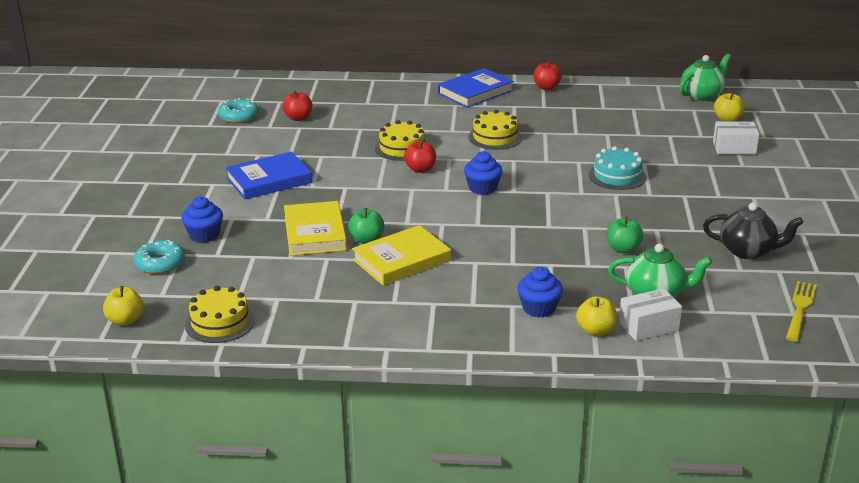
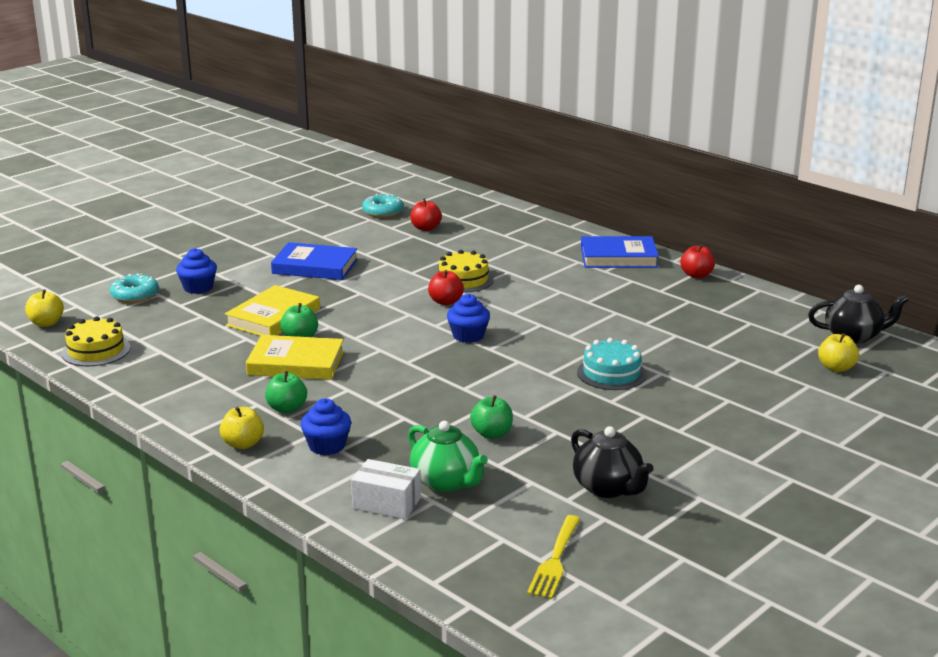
camera: 40 degrees right, 5 degrees down
(460, 296) = (287, 408): none -> green apple
(495, 137) = (561, 300): yellow cake -> none
(595, 330) = (337, 484): yellow apple -> yellow apple (243, 444)
(702, 95) = (853, 336): green teapot -> black teapot
(734, 148) = (788, 396): white box -> none
(800, 309) = (555, 559): yellow fork -> yellow fork turned 135 degrees clockwise

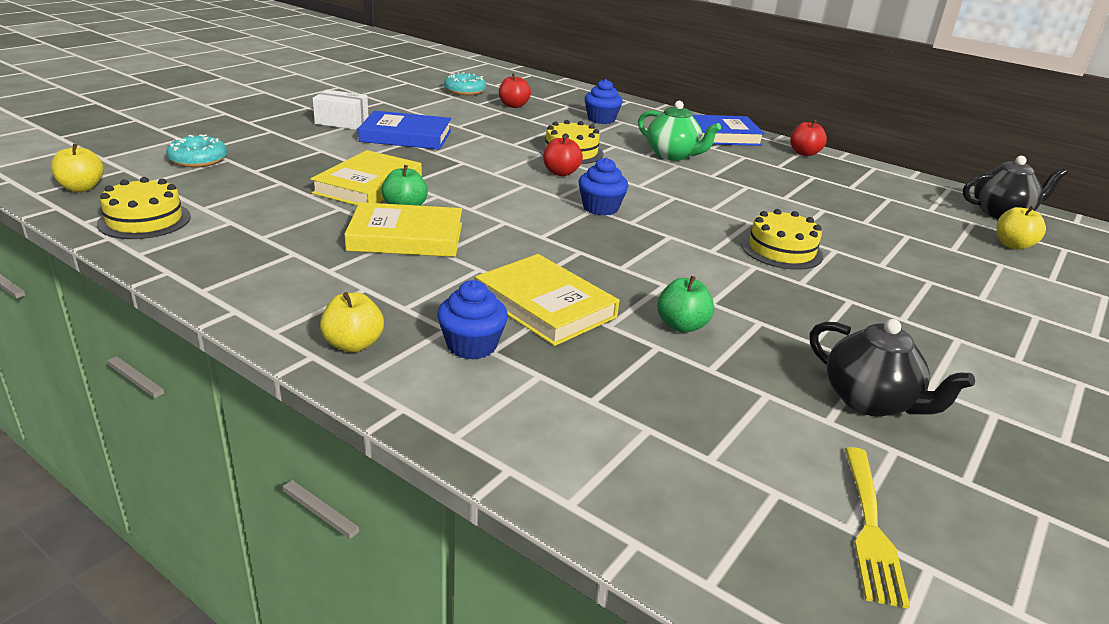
camera: 10 degrees left, 5 degrees up
(198, 288) = (275, 153): blue cupcake -> blue cupcake (601, 119)
(287, 408) = (406, 294): green apple -> none
(386, 503) = (582, 434): white box -> white box (342, 122)
(391, 418) = (545, 305): none -> yellow book
(446, 482) = (653, 397): green teapot -> green teapot (672, 155)
(611, 373) = (781, 250): turquoise cake -> yellow cake

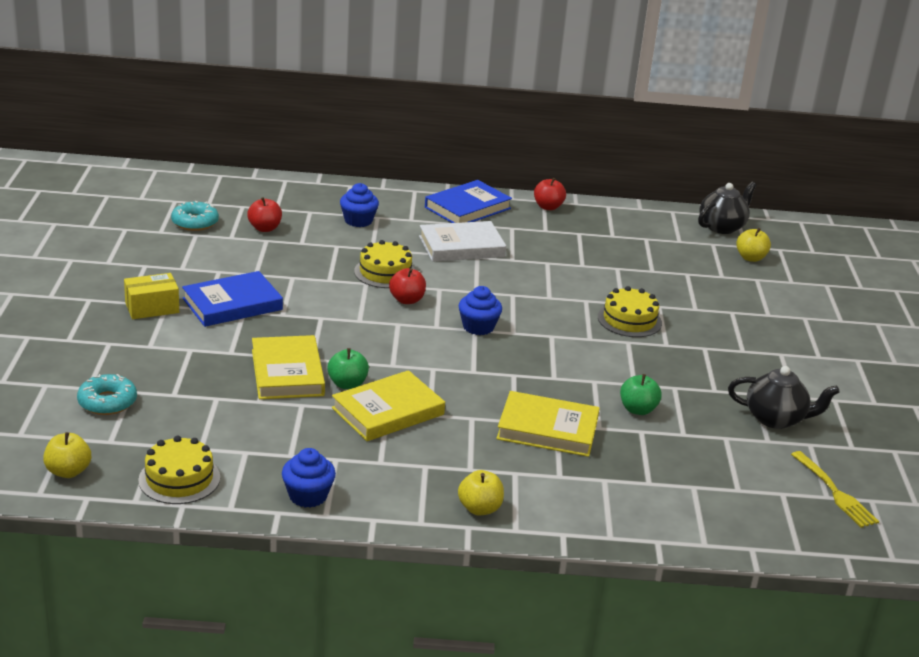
camera: 35 degrees left, 0 degrees up
(342, 122) = (152, 308): white box -> yellow box
(472, 345) = (545, 477): blue cupcake -> blue cupcake (308, 495)
(672, 155) = (461, 246): green teapot -> white book

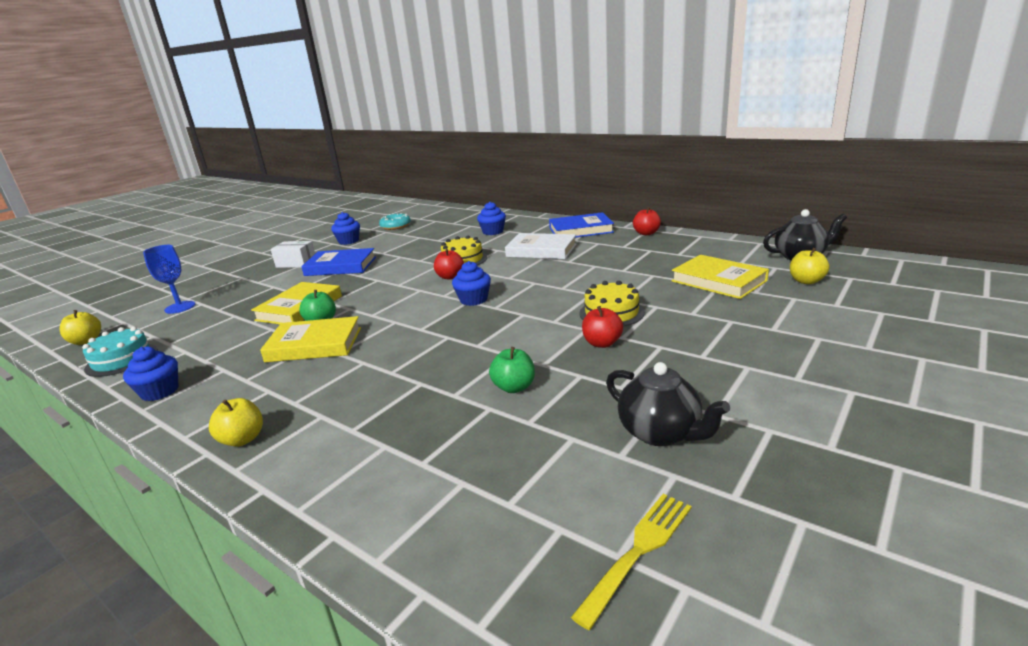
camera: 40 degrees right, 5 degrees down
(107, 402) = (180, 307): turquoise donut -> blue goblet
(152, 308) = (296, 263): yellow box -> white box
(165, 259) = (348, 241): none -> blue cupcake
(179, 479) = (122, 359): yellow cake -> turquoise cake
(265, 228) = (429, 231): red apple -> red apple (602, 343)
(547, 429) = (407, 385): yellow book -> yellow book (718, 281)
(834, 492) = (638, 552): yellow fork -> yellow fork turned 150 degrees counterclockwise

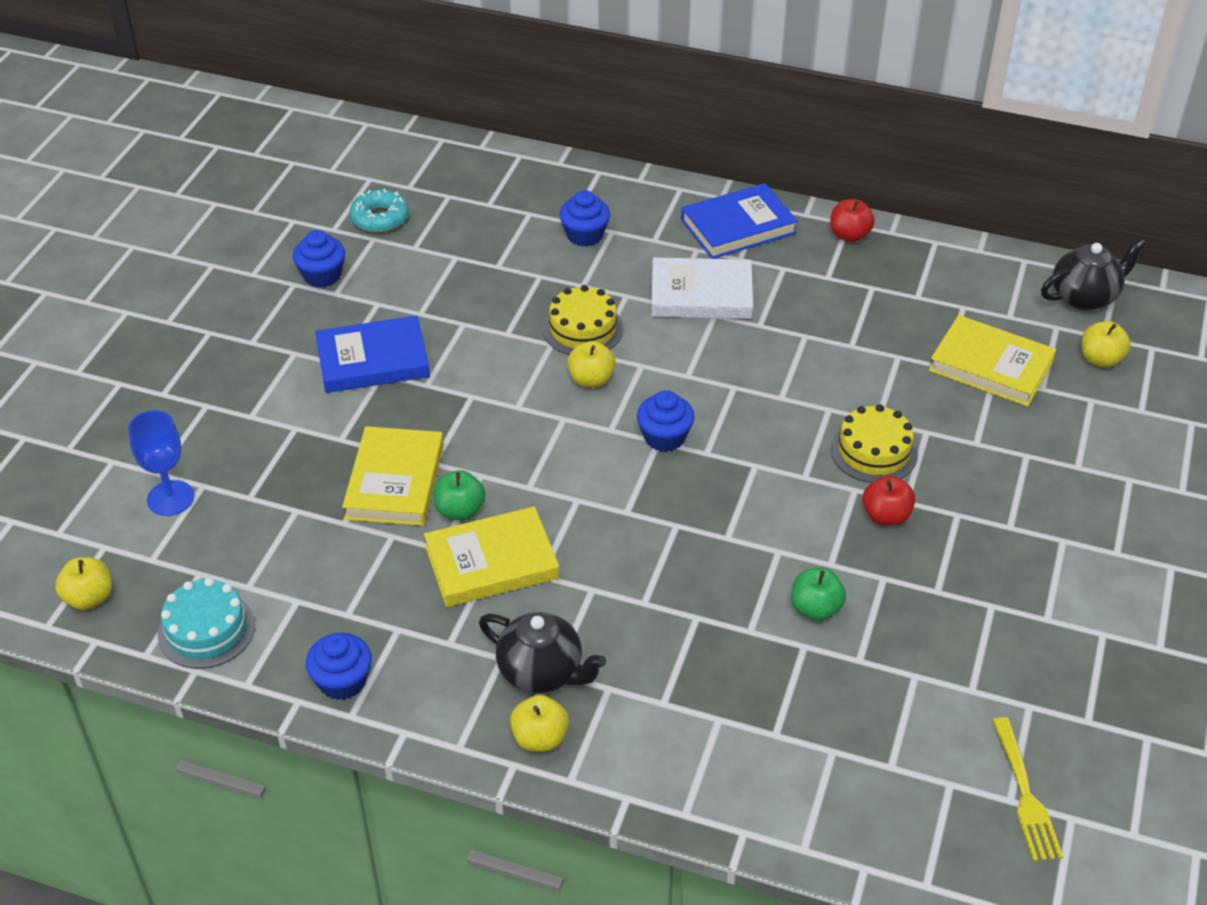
camera: 20 degrees left, 20 degrees up
(296, 263) = (276, 355): white box -> none
(450, 277) = (591, 379): red apple -> yellow apple
(638, 552) = (1024, 794): yellow fork -> yellow fork turned 150 degrees clockwise
(660, 433) = (1001, 654): black teapot -> black teapot (542, 672)

